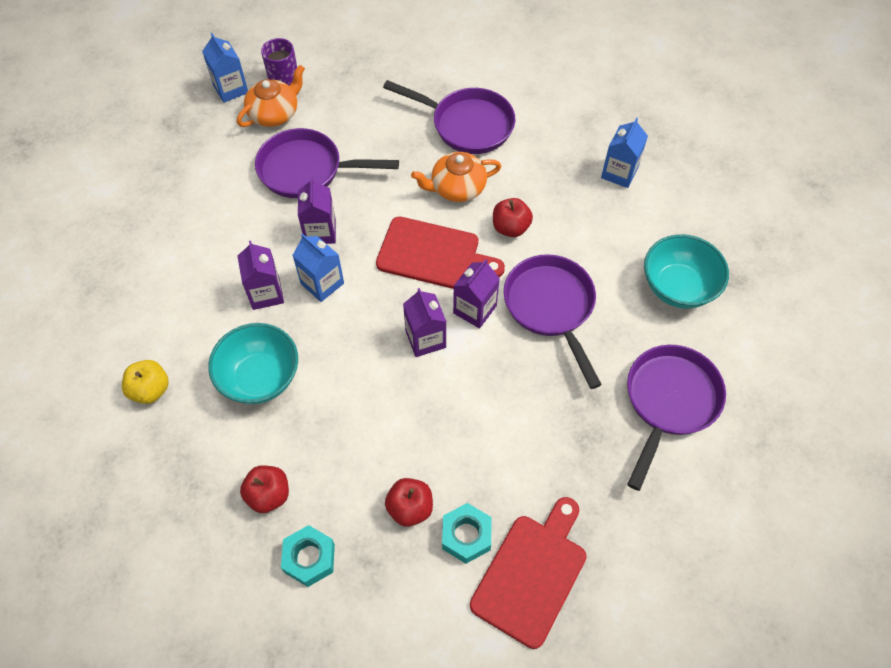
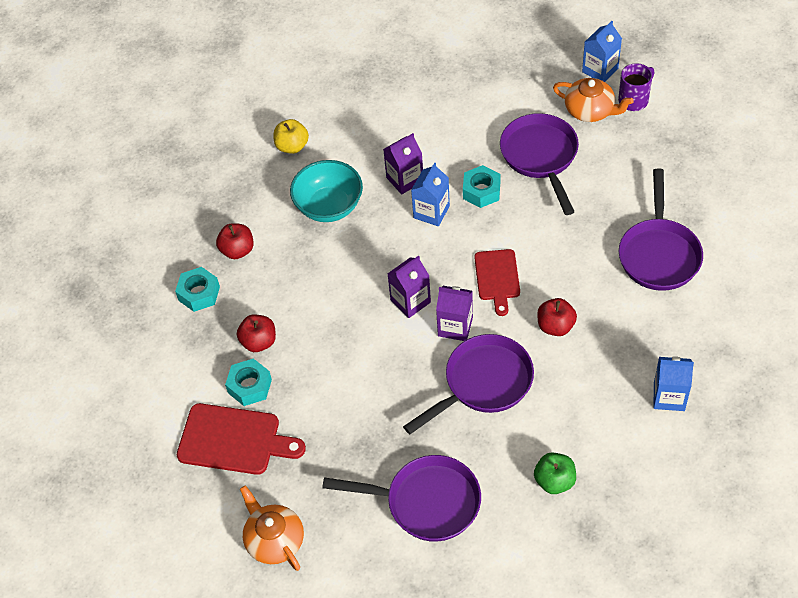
camera: 75 degrees right, 5 degrees down
(320, 232) = (481, 191): purple carton -> turquoise nut
(433, 255) = (497, 278): red cutting board -> red cutting board, size x0.66
(457, 187) = (579, 271): orange teapot -> orange teapot (274, 540)
(678, 287) = (554, 481): turquoise bowl -> green apple

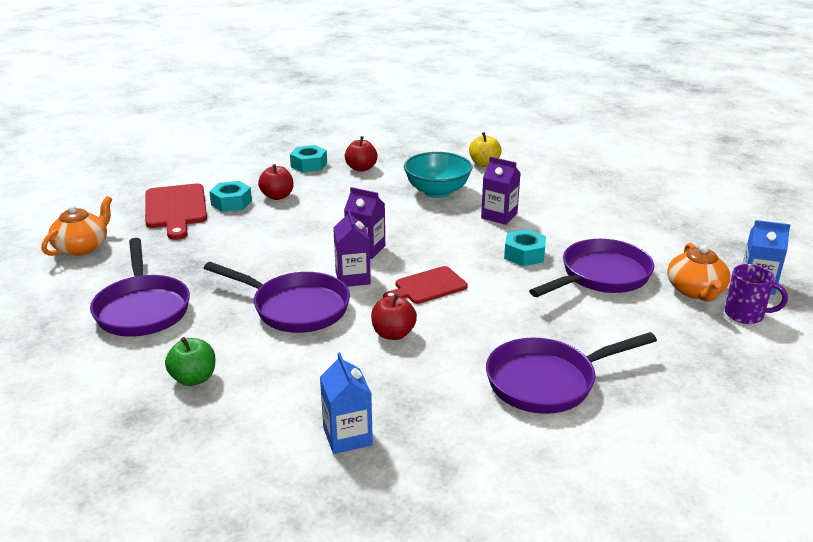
camera: 60 degrees right, 25 degrees down
(431, 212) = (475, 236): blue carton -> none

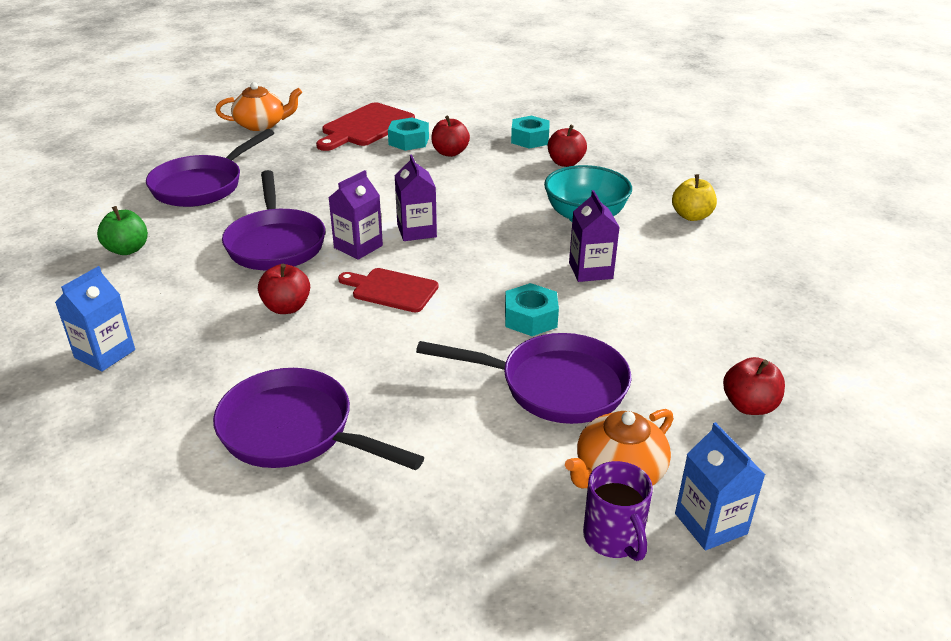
camera: 50 degrees right, 5 degrees up
(678, 232) = (749, 406): none -> red apple

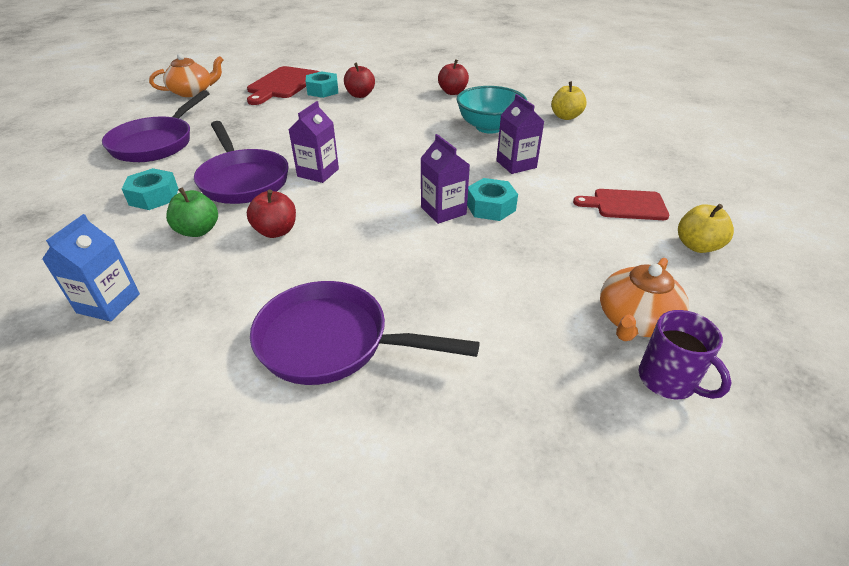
camera: 15 degrees left, 5 degrees up
(127, 249) = (101, 205): green apple -> green apple (198, 231)
(391, 290) = (363, 202): red cutting board -> red cutting board (625, 205)
(416, 231) = (362, 154): purple carton -> purple carton (443, 211)
(530, 139) = (417, 79): turquoise nut -> turquoise nut (154, 196)
(554, 386) = (540, 258): purple pan -> none
(710, 523) = (734, 349): blue carton -> none
(749, 406) = (697, 246): red apple -> yellow apple

